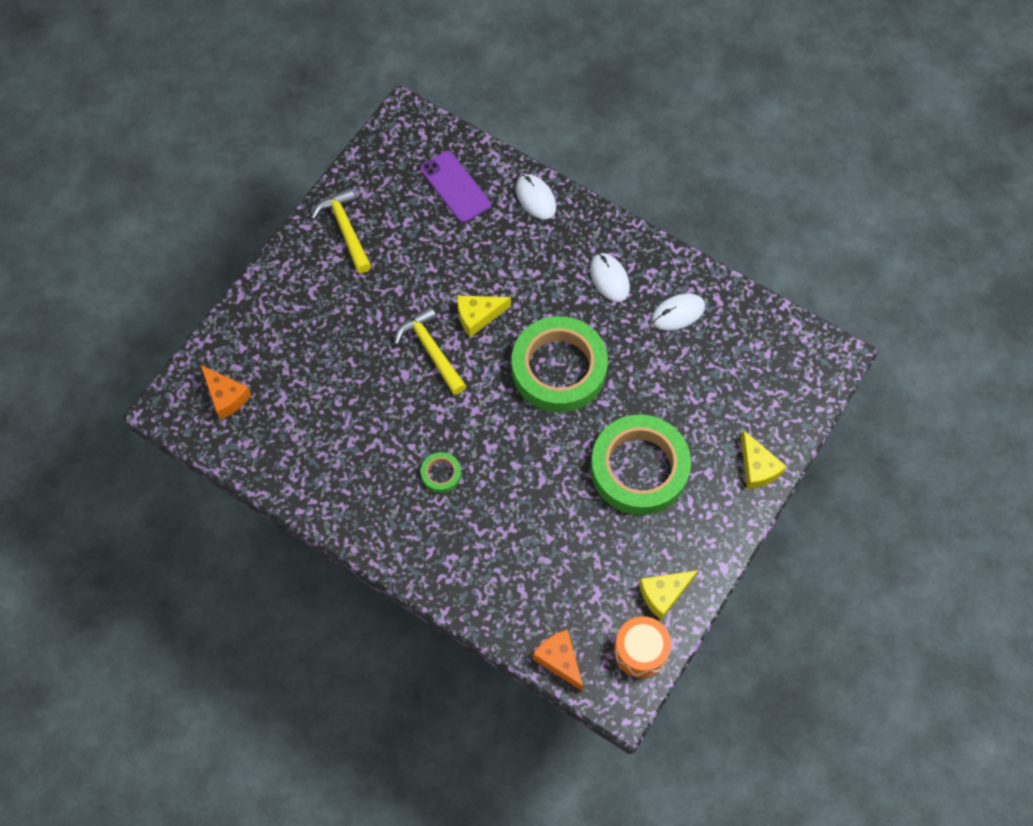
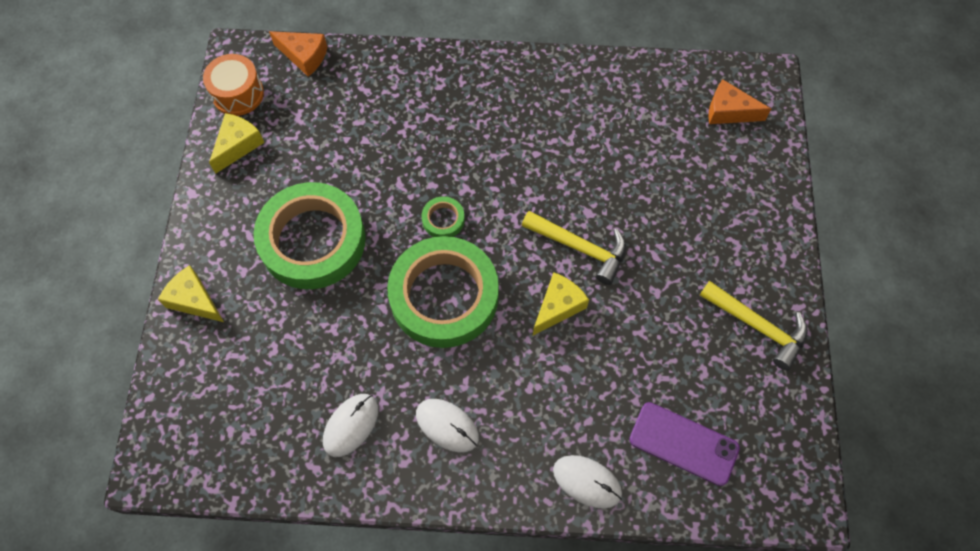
camera: 150 degrees right, 0 degrees up
(441, 474) = (493, 144): green tape -> green tape (443, 219)

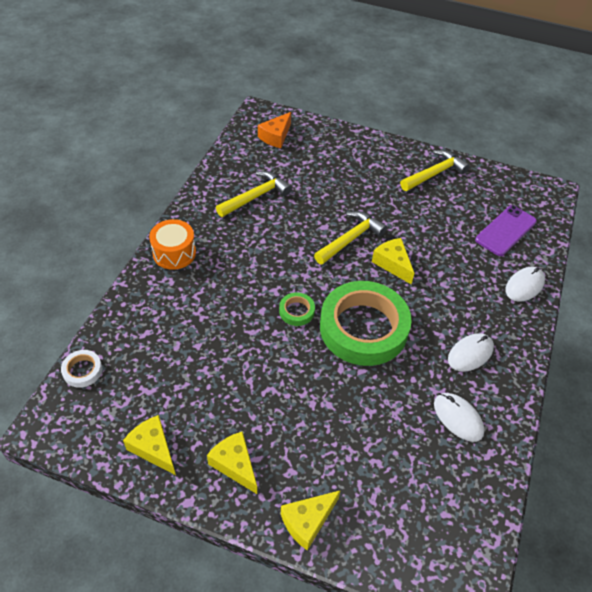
camera: 75 degrees left, 15 degrees down
(238, 94) = (94, 436): orange drum -> orange drum (174, 253)
(238, 219) = (235, 465): none -> yellow cheese
(304, 56) = (82, 370): orange cheese -> white tape
(312, 240) = (281, 407): green tape -> none
(605, 124) = (256, 196): none -> yellow hammer

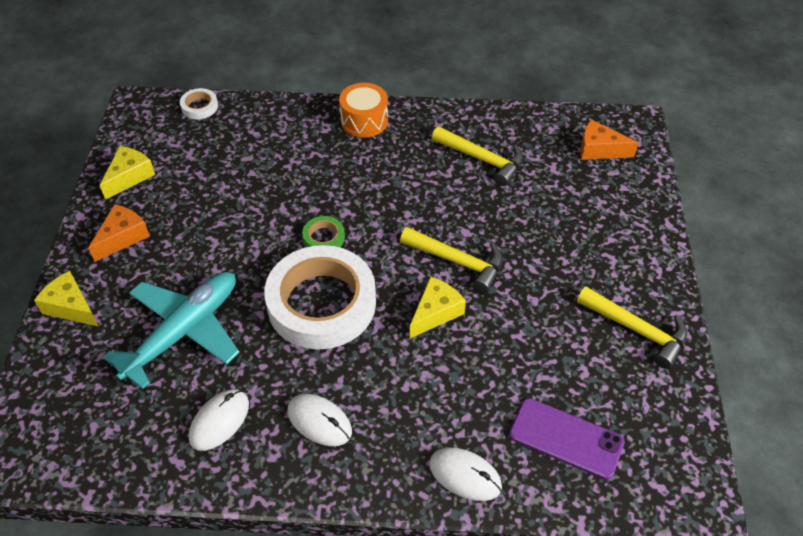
camera: 75 degrees right, 0 degrees up
(235, 465) = (122, 237): yellow cheese -> orange cheese
(363, 328) = (321, 303): green tape -> white tape
(364, 430) = (183, 332): none -> turquoise plane

